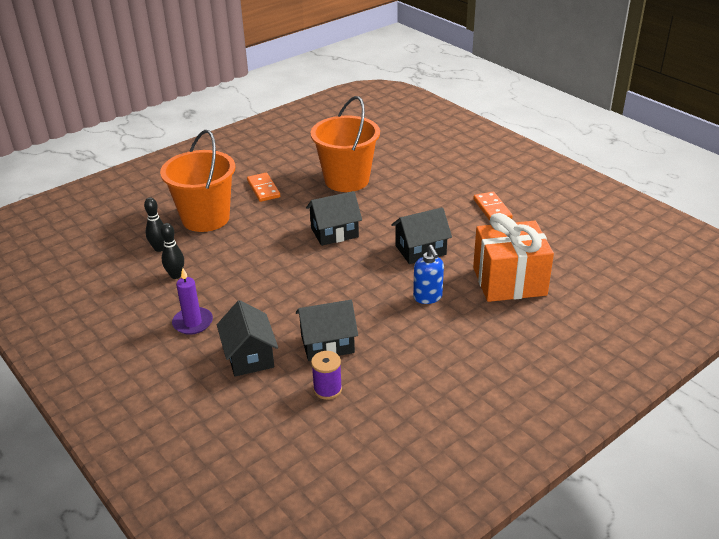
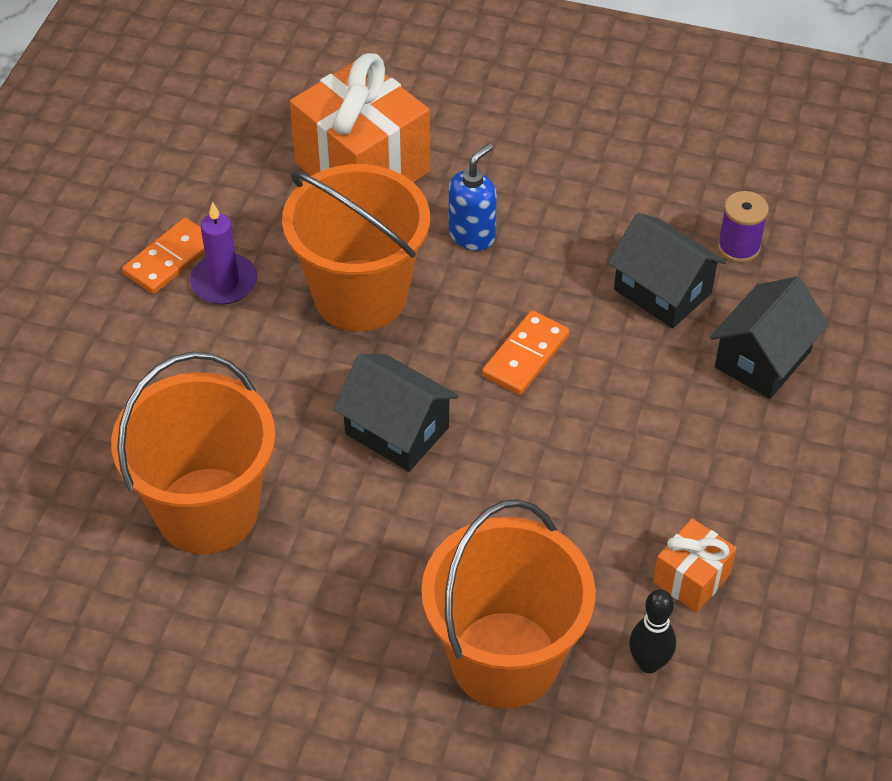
camera: 125 degrees left, 15 degrees up
(176, 275) = (691, 578): black bowling pin -> orange gift
(193, 323) = (766, 471): purple candle -> purple candle (224, 282)
(263, 189) = (335, 631): orange domino -> orange domino (525, 355)
(420, 250) = (360, 295): black house -> orange bucket

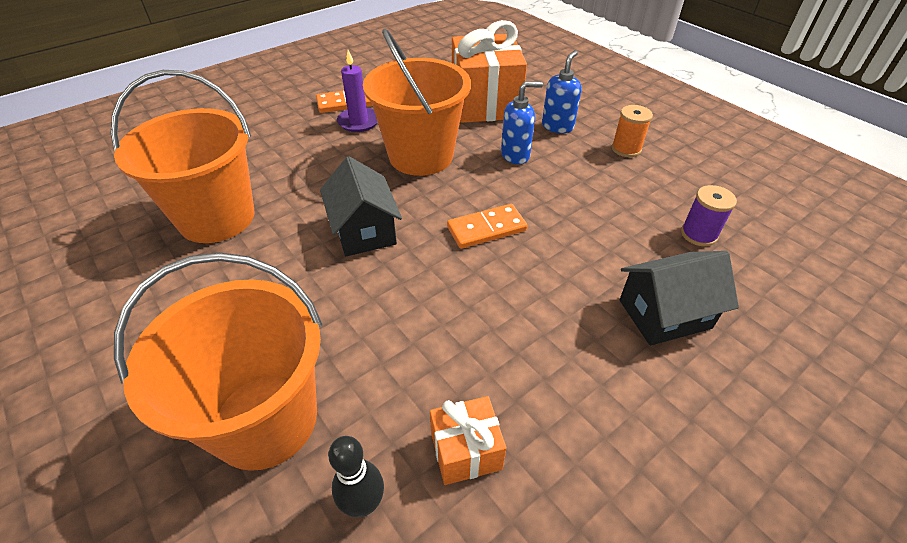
camera: 35 degrees right, 5 degrees down
(485, 163) = (557, 126): none -> blue soap dispenser
(590, 160) = (626, 149): none -> orange spool
(662, 291) = (617, 235): black house -> none

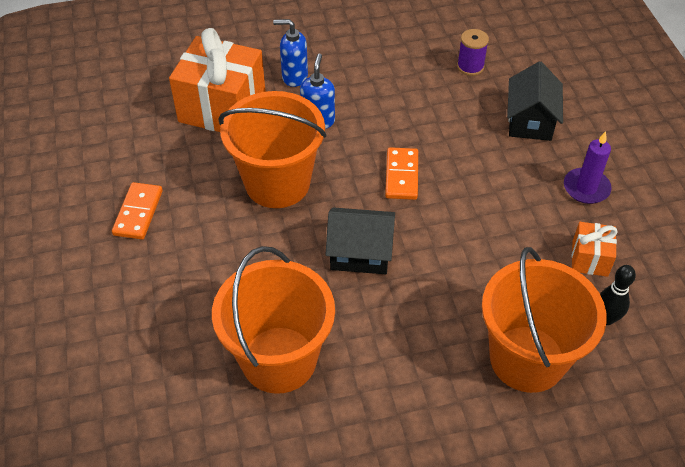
camera: 65 degrees left, 5 degrees up
(359, 122) = (185, 212): purple candle -> purple candle (586, 188)
(557, 126) = (294, 77): blue soap dispenser -> blue soap dispenser turned 45 degrees counterclockwise
(626, 149) = (353, 52): orange spool -> none

